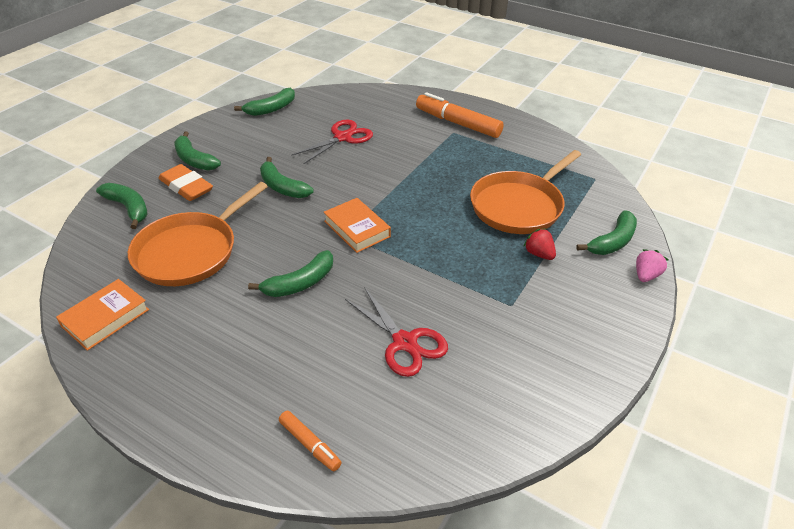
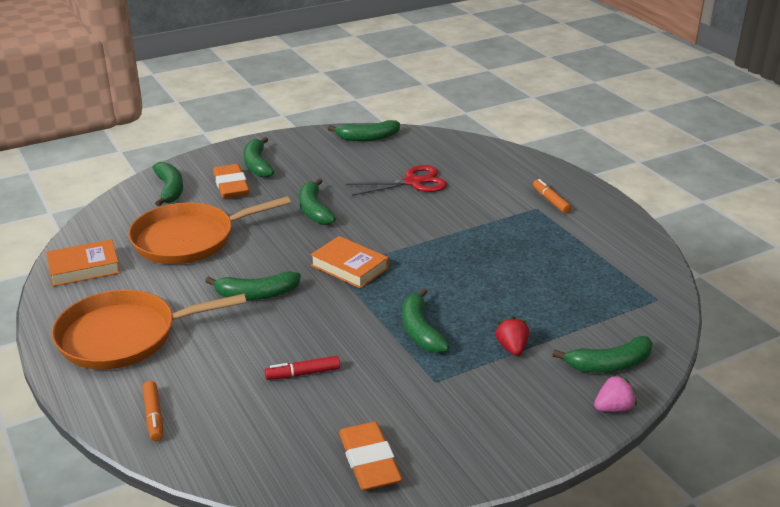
camera: 30 degrees right, 10 degrees down
(357, 229) = (349, 267): orange book -> orange book turned 45 degrees counterclockwise
(405, 342) = (303, 373): red scissors -> red marker
(457, 123) = (550, 201): orange marker -> orange marker, size x0.50
(461, 265) = (420, 331): none -> green banana
(519, 206) = (537, 298): orange pan -> orange pan (124, 336)
(527, 399) = (369, 461): none -> orange eraser

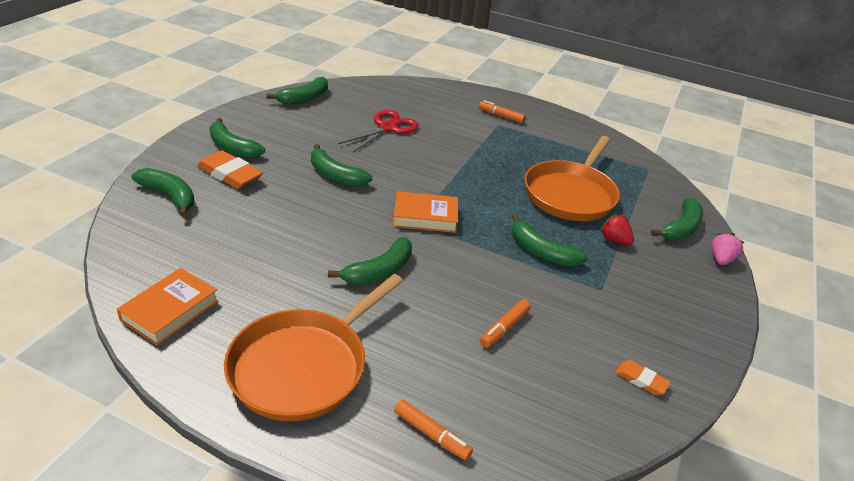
camera: 40 degrees left, 5 degrees up
(189, 239) = (251, 240): orange pan -> orange pan (571, 194)
(303, 373) = (504, 328): red marker -> orange marker
(369, 461) = (641, 380): orange eraser -> orange eraser, size x0.55

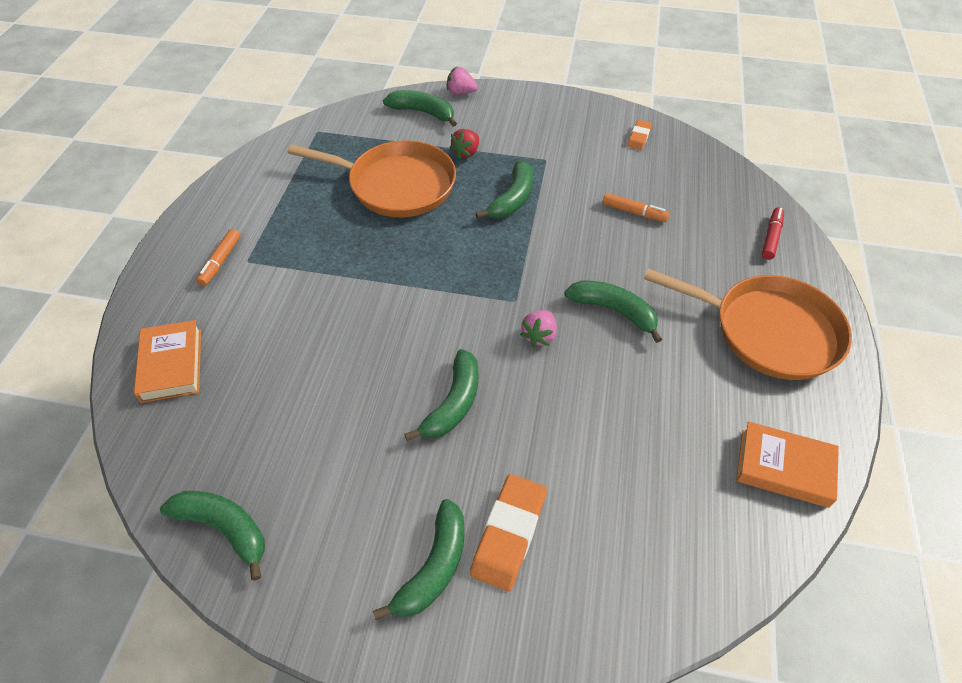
camera: 100 degrees left, 15 degrees up
(170, 196) = (599, 587): green banana -> none
(373, 224) = (539, 336): none -> pink strawberry
(387, 127) = (297, 380): red scissors -> none
(425, 217) = (500, 294): orange book -> orange book (172, 365)
(431, 434) = (771, 237): orange marker -> red marker

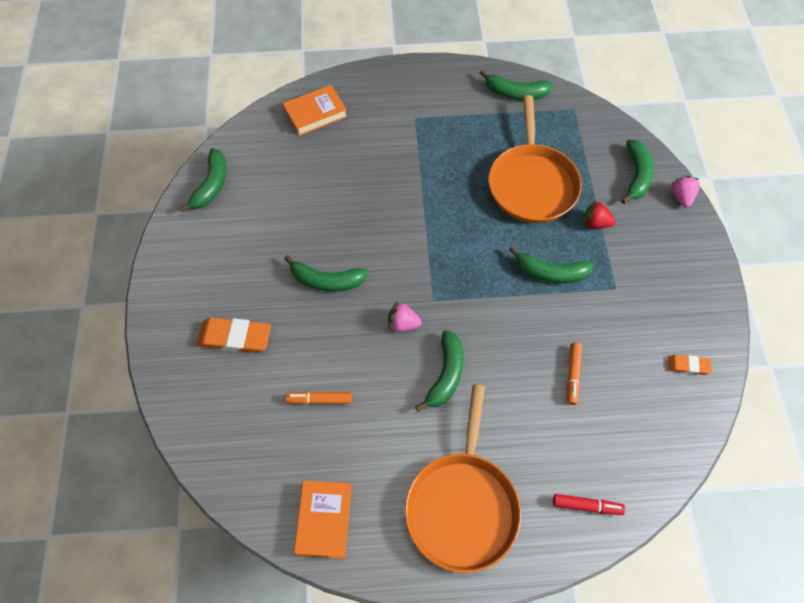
camera: 75 degrees right, 10 degrees up
(220, 261) = (409, 103): orange marker -> orange marker (319, 400)
(433, 567) = (205, 300): green banana -> green banana (515, 93)

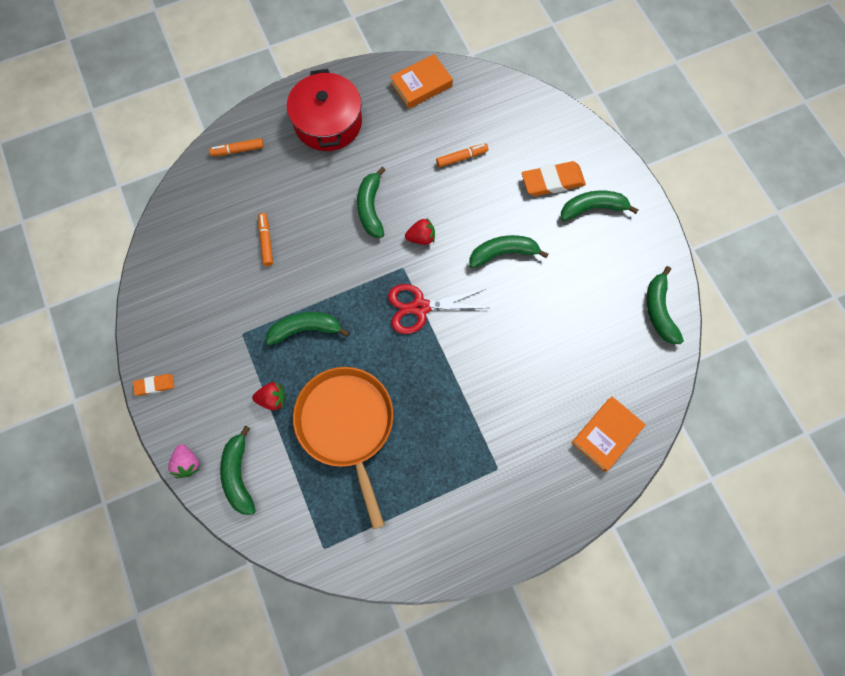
camera: 160 degrees right, 10 degrees up
(324, 520) = (421, 85): orange book -> orange book turned 75 degrees clockwise
(403, 324) = (421, 237): pink strawberry -> red strawberry
(431, 257) = (420, 307): none -> red scissors
(462, 506) = (328, 122): orange pan -> red pot
(515, 93) = (398, 548): green banana -> green banana (593, 208)
(586, 506) = (238, 150): red marker -> orange marker
(688, 366) = (169, 281): orange eraser -> orange eraser (155, 385)

